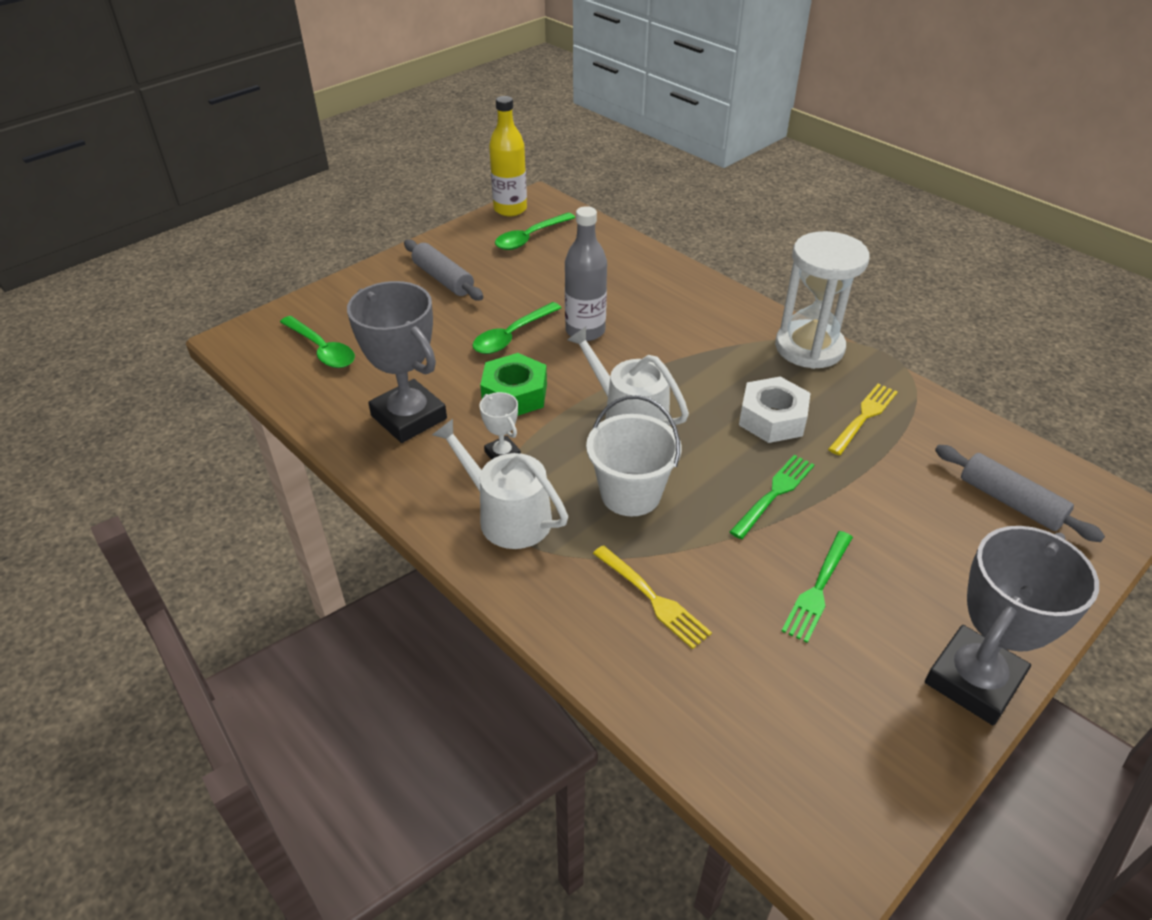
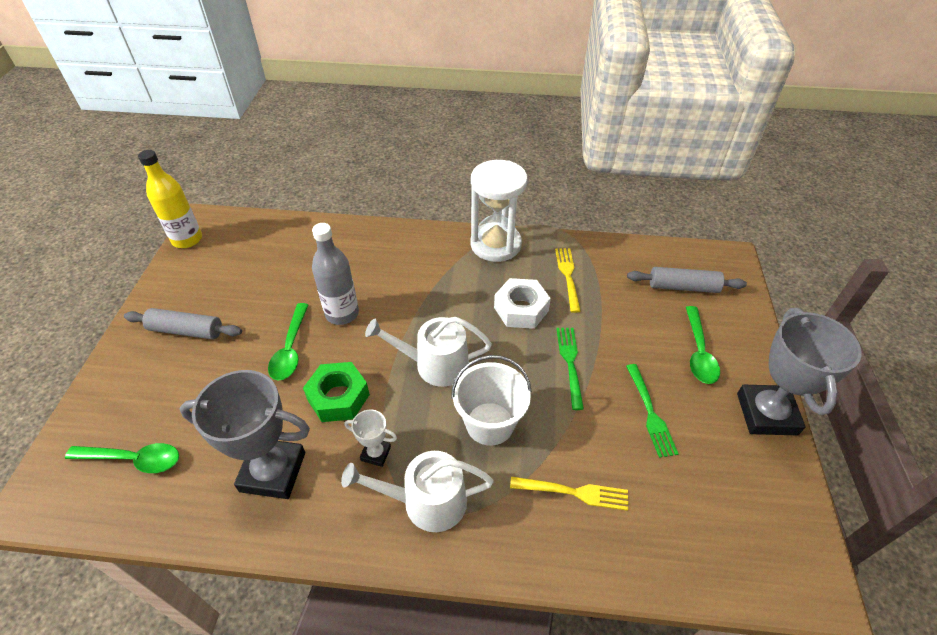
camera: 40 degrees left, 5 degrees up
(530, 238) = (227, 257): green spoon -> green spoon (698, 352)

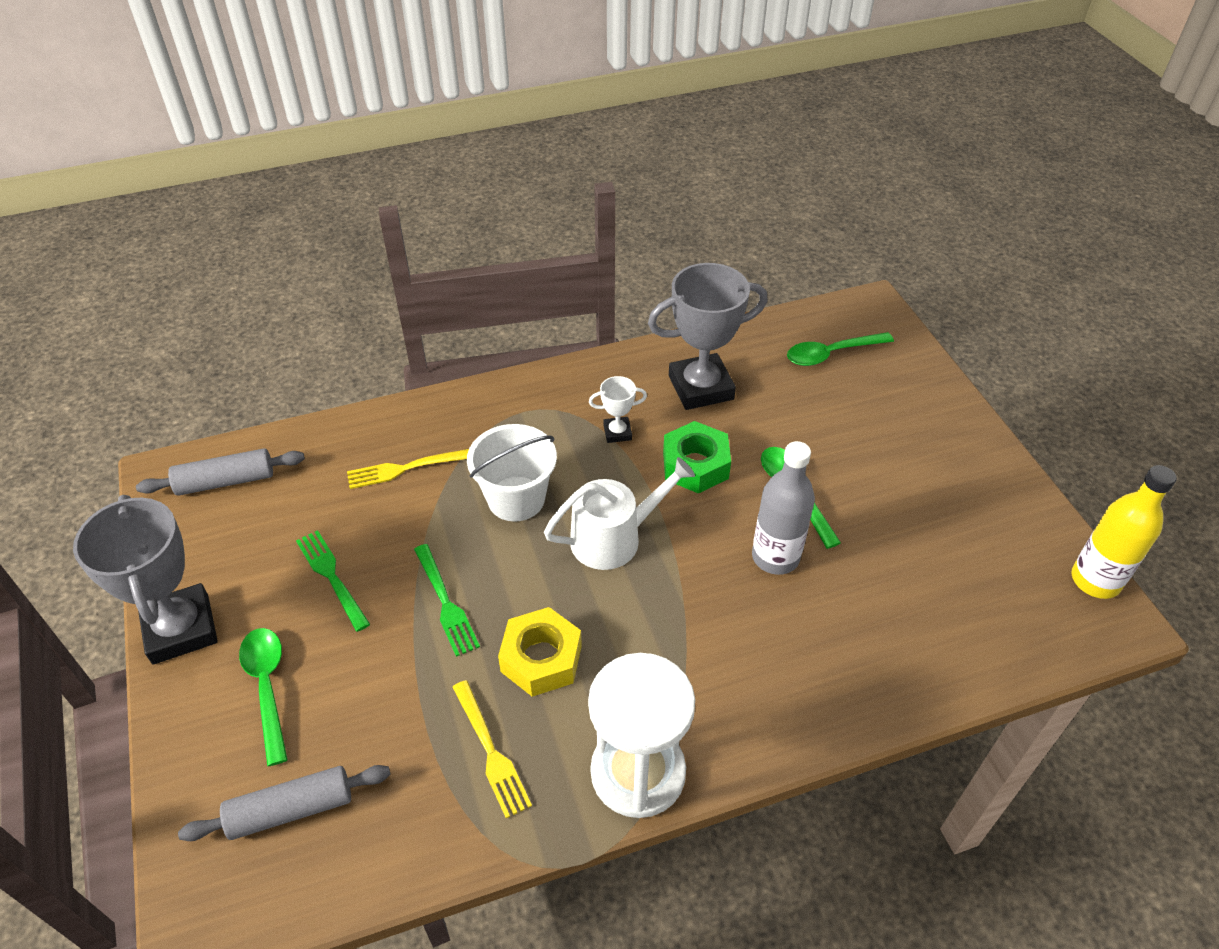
camera: 155 degrees right, 0 degrees up
(186, 331) = (930, 467): grey rolling pin -> grey rolling pin (225, 481)
(426, 502) = (544, 414): white watering can -> none
(521, 309) = (541, 658): white nut -> yellow nut

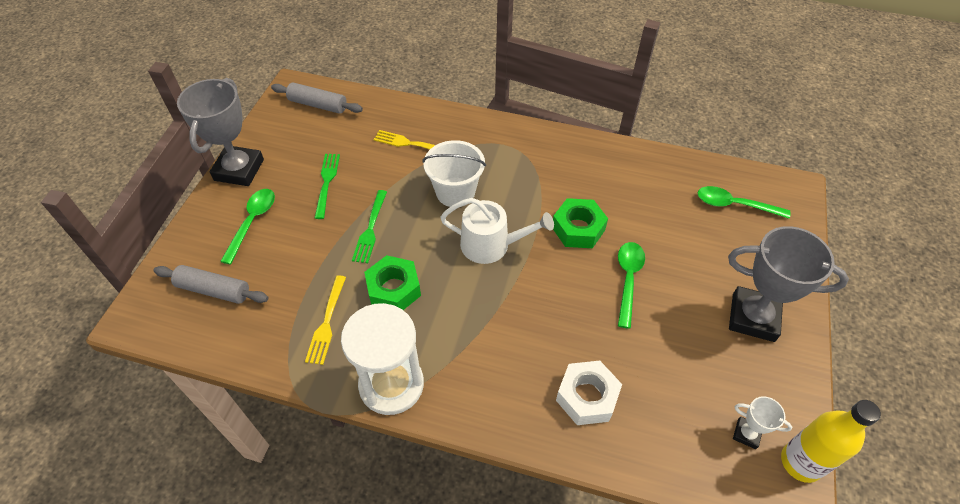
camera: 35 degrees right, 5 degrees up
(541, 658) = (394, 289): yellow nut -> green nut
(617, 432) = (546, 184): white trophy -> white trophy (746, 434)
(701, 387) = (623, 183): grey trophy -> grey trophy (753, 317)
(775, 557) = (580, 312): grey bottle -> none
(858, 644) = (587, 397): none -> white nut

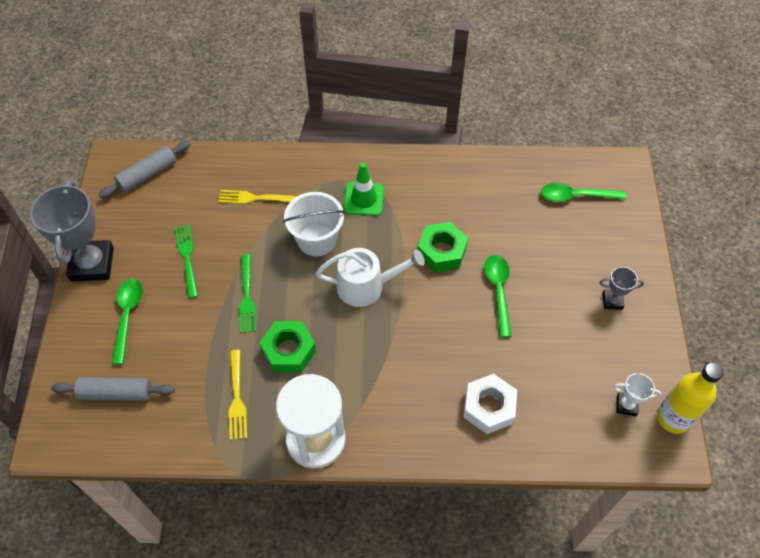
camera: 15 degrees left, 5 degrees up
(318, 105) = (147, 174): grey rolling pin -> grey rolling pin turned 45 degrees counterclockwise
(513, 165) = (363, 199): none -> green traffic cone
(753, 317) = (612, 301): grey trophy -> grey trophy, size x0.47

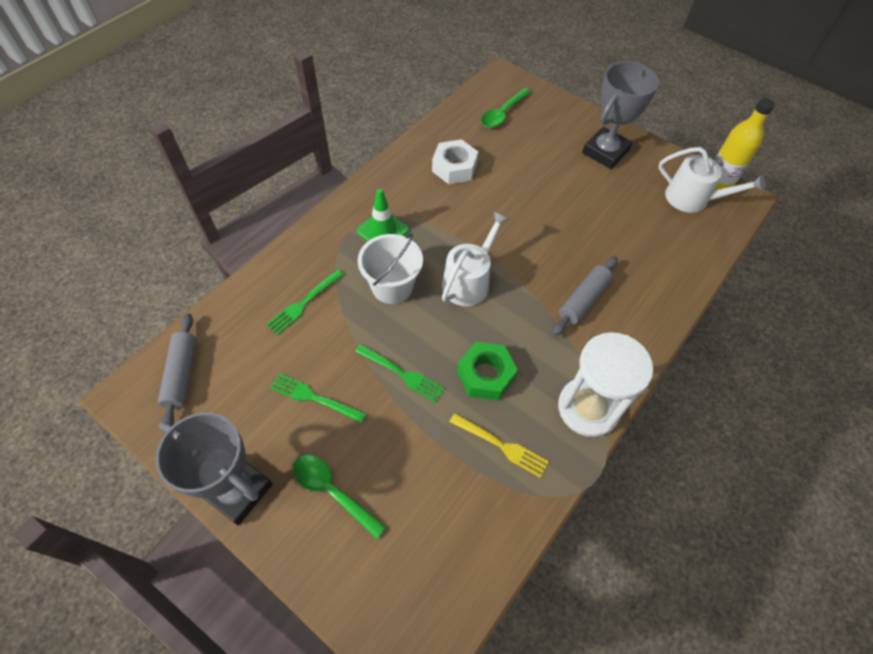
camera: 55 degrees left, 0 degrees up
(116, 393) = (413, 555): grey rolling pin -> grey rolling pin (583, 300)
(256, 198) = (303, 303): yellow fork -> green fork
(441, 251) = (480, 214): green nut -> none
(489, 407) = (640, 274): white nut -> white nut (454, 167)
(498, 291) = (545, 205): green spoon -> none
(612, 301) = (605, 152): grey trophy -> grey trophy, size x2.15
(626, 405) = (692, 198): white trophy -> white watering can

